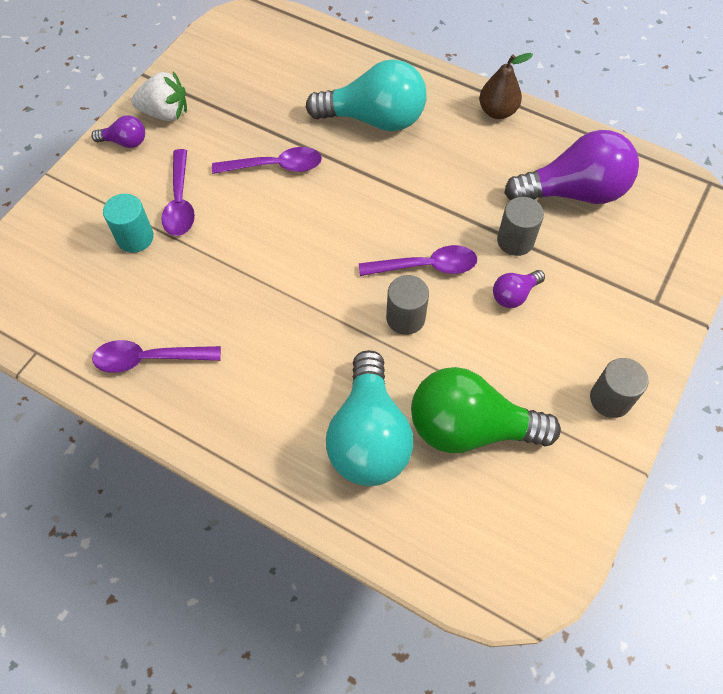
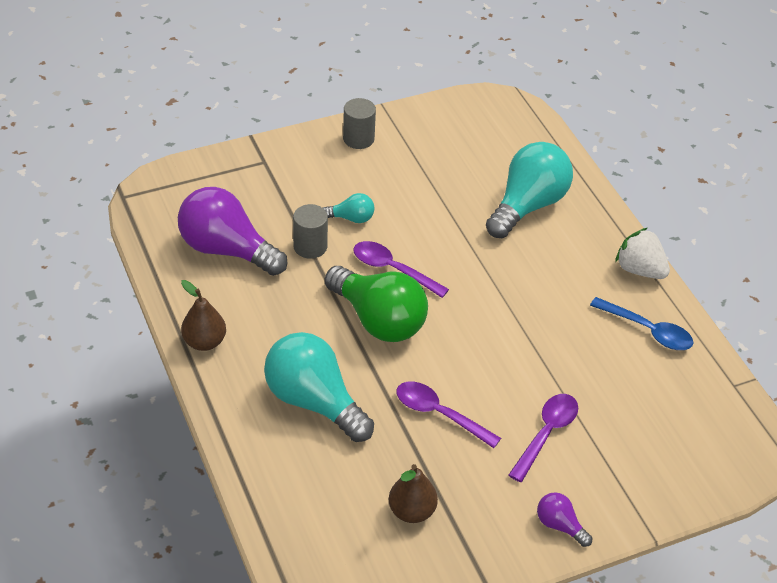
camera: 145 degrees left, 15 degrees down
(135, 238) = (605, 426): turquoise cylinder -> none
(149, 359) = (648, 330): purple spoon -> blue spoon
(165, 113) = (500, 533): white strawberry -> white strawberry (640, 270)
(238, 91) = (412, 511): none -> brown pear
(405, 318) = (441, 249): grey cylinder -> none
(470, 428) = (460, 174): green light bulb -> green light bulb (378, 320)
(514, 295) = (351, 218): purple light bulb -> turquoise light bulb

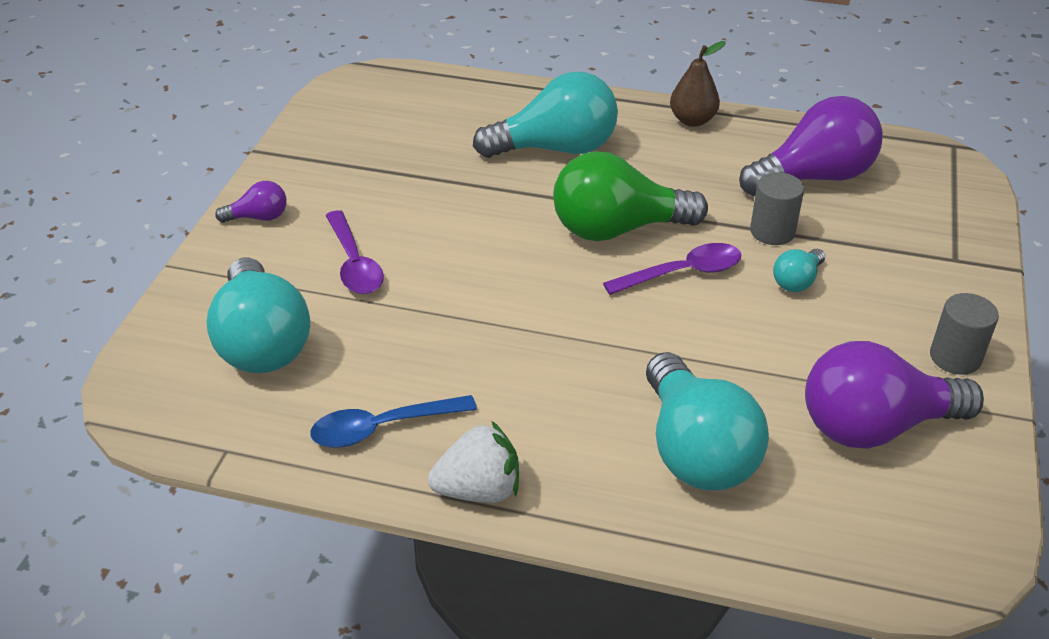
camera: 130 degrees right, 5 degrees down
(412, 511) = (381, 148): brown pear -> none
(439, 414) = (458, 210): purple spoon -> none
(443, 151) = (874, 426): none -> purple light bulb
(655, 429) = (262, 342): none -> turquoise light bulb

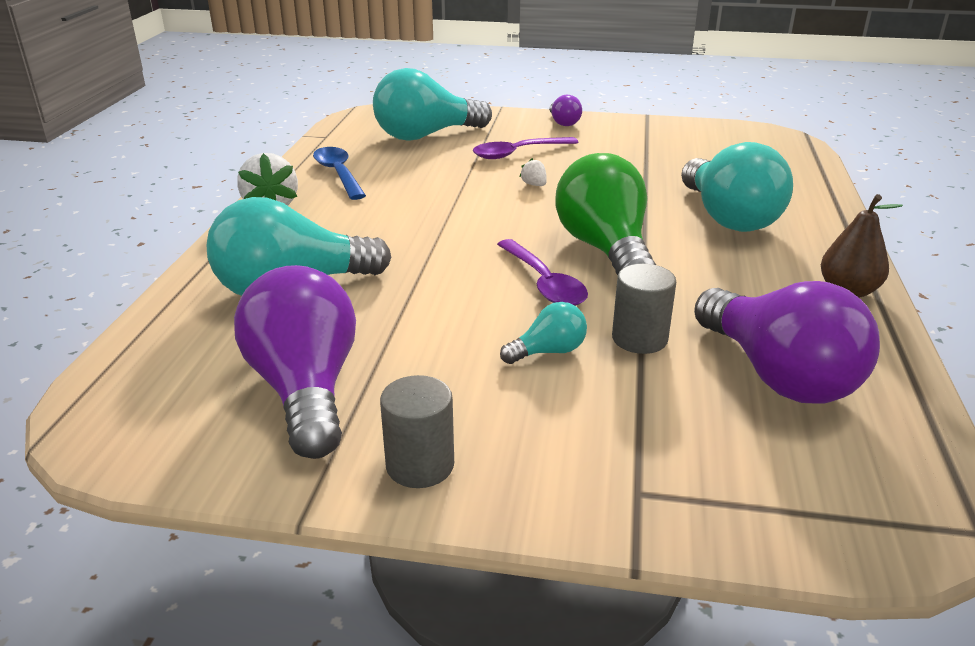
camera: 85 degrees right, 10 degrees down
(455, 259) = (534, 185): none -> white strawberry
(797, 281) = (548, 351): turquoise light bulb -> turquoise light bulb turned 120 degrees clockwise

